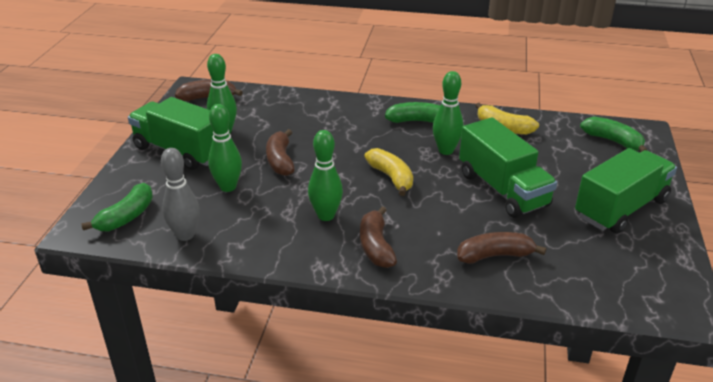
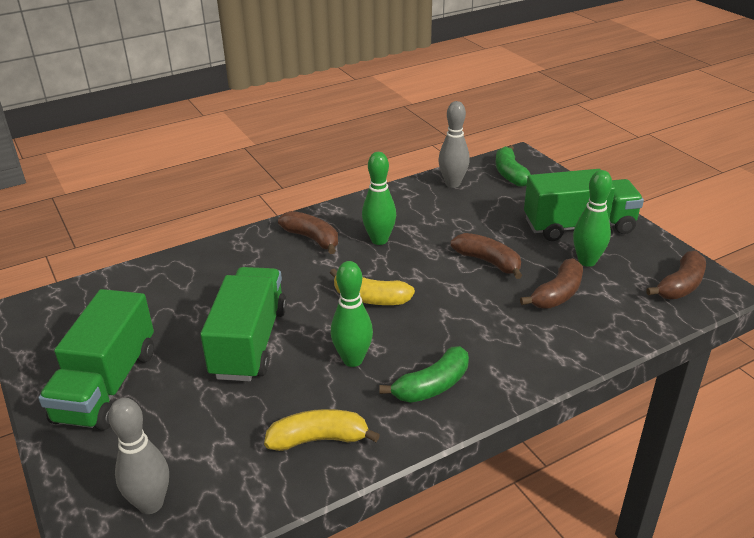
camera: 140 degrees right, 0 degrees up
(228, 187) = (486, 222): green bowling pin -> none
(494, 255) = (210, 276): brown banana -> brown banana (557, 294)
(502, 189) = (249, 342): green truck -> green truck turned 75 degrees clockwise
(613, 141) = (151, 504): green banana -> grey bowling pin

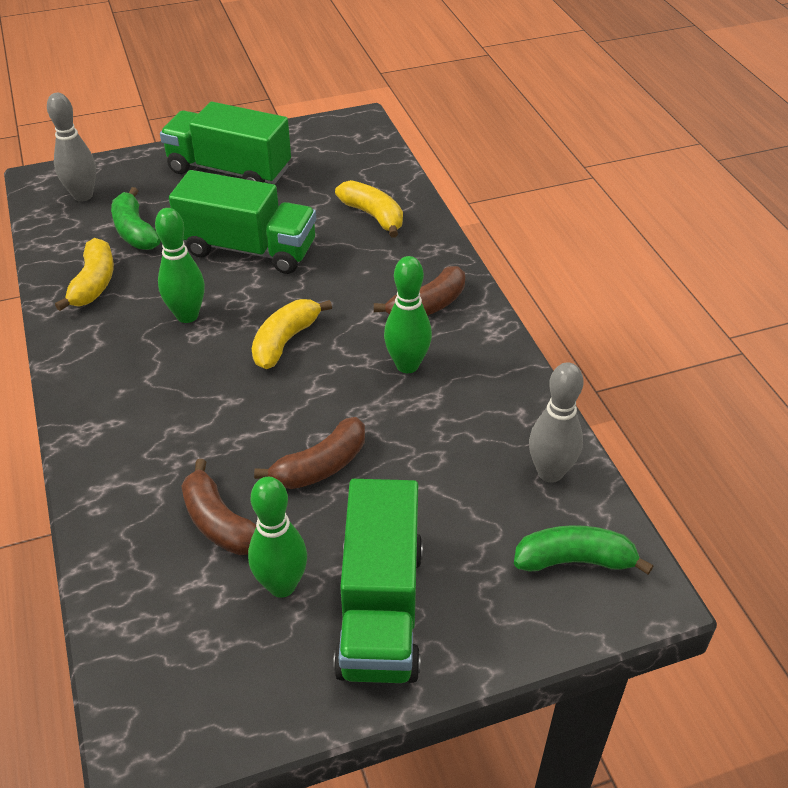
camera: 100 degrees right, 10 degrees up
(194, 278) = (373, 216): none -> yellow banana
(432, 386) = (118, 367): green banana -> green banana (135, 231)
(680, 285) = (175, 692): brown banana -> none

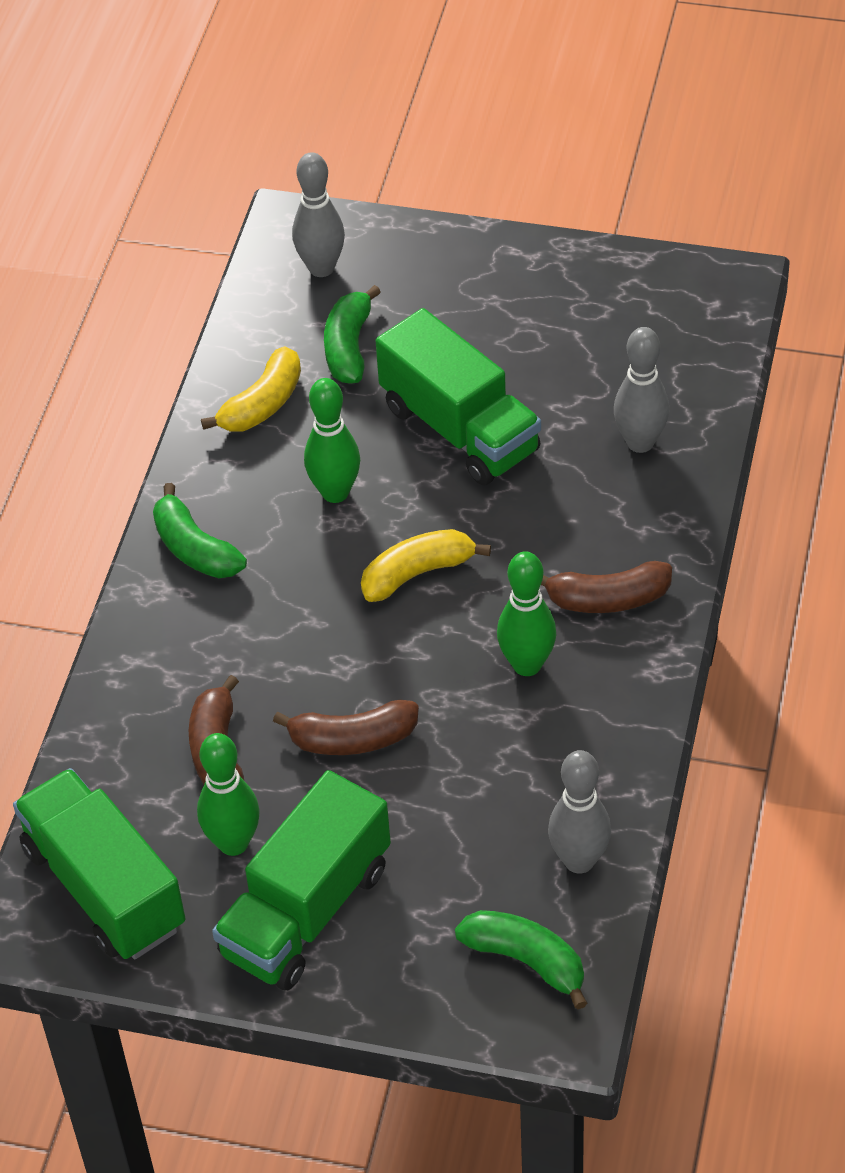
camera: 35 degrees right, 5 degrees up
(103, 390) = (195, 549): none -> green banana
(229, 170) = (514, 298): green truck -> green truck (104, 887)
(373, 216) = (640, 442): yellow banana -> grey bowling pin

